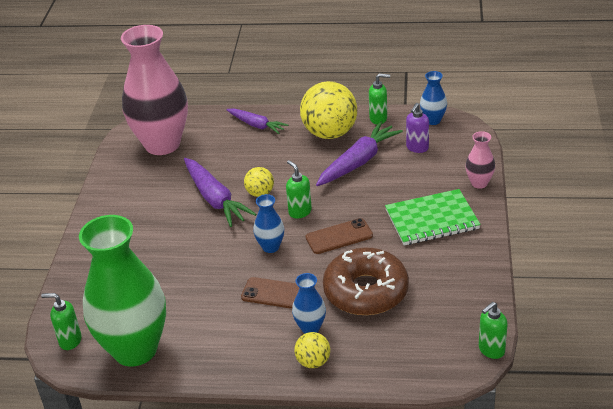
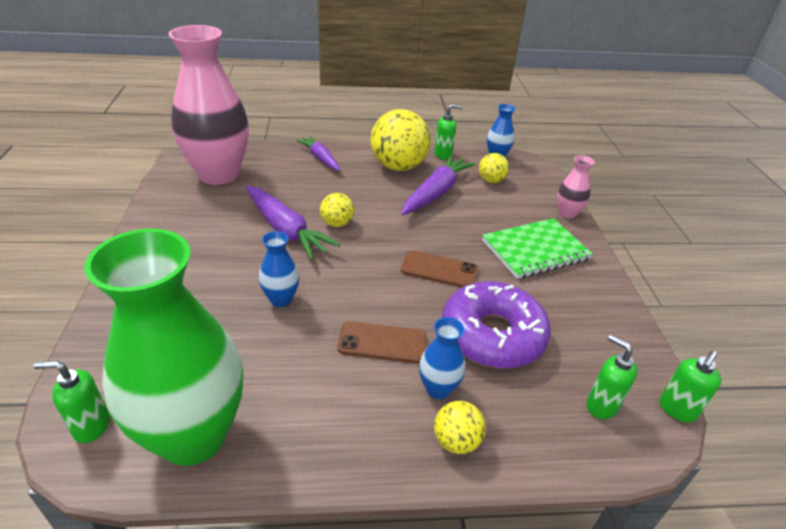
camera: 15 degrees left, 0 degrees up
(256, 125) = (320, 158): purple carrot -> purple carrot turned 150 degrees counterclockwise
(270, 247) = (362, 283): blue vase -> blue vase (281, 299)
(300, 212) = (387, 243): green soap dispenser -> green soap dispenser (601, 406)
(339, 237) = (439, 270): brown phone -> brown phone turned 45 degrees clockwise
(366, 291) = (492, 335): brown donut -> purple donut
(417, 148) = (491, 180): purple soap dispenser -> yellow ball

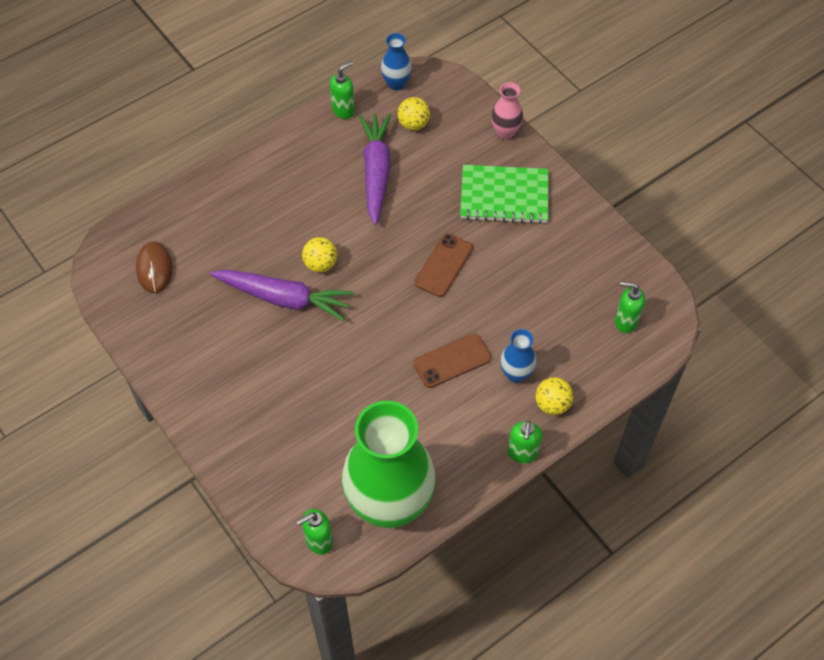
camera: 30 degrees left, 20 degrees up
(219, 174) = (154, 268): pink vase -> brown mouse
(281, 299) = (347, 370): blue vase -> none
(320, 158) = (230, 187): purple carrot -> none
(398, 166) = (314, 154): yellow ball -> none
(439, 270) = (444, 265): brown phone -> brown phone turned 45 degrees counterclockwise
(492, 335) = (523, 306): purple donut -> none
(535, 250) = (504, 196): green notebook -> green notebook turned 60 degrees clockwise
(676, 409) = (672, 295): green soap dispenser -> green soap dispenser (522, 453)

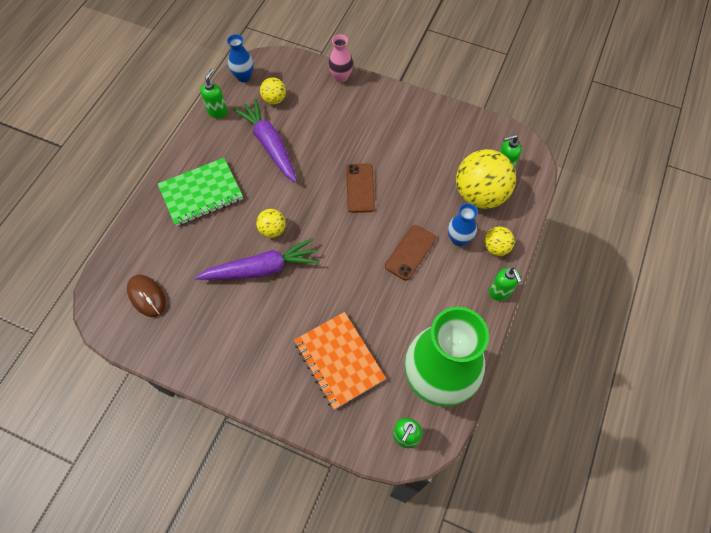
camera: 30 degrees left, 5 degrees up
(302, 431) = (339, 361): none -> orange notebook
(504, 196) = (369, 121): green notebook -> green notebook (201, 193)
(575, 338) = (480, 194): none -> yellow ball

